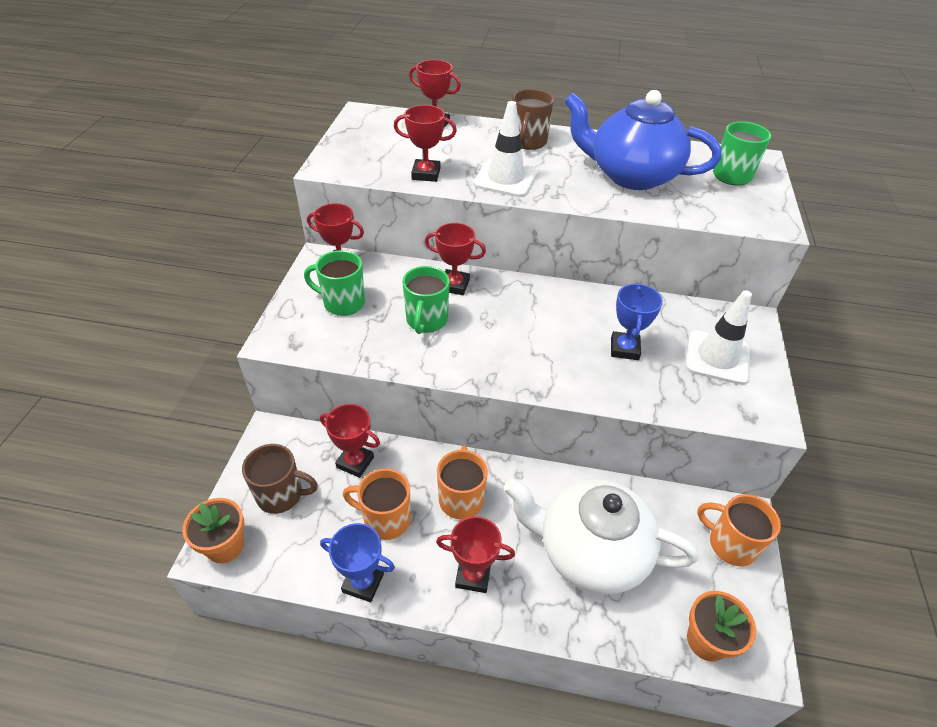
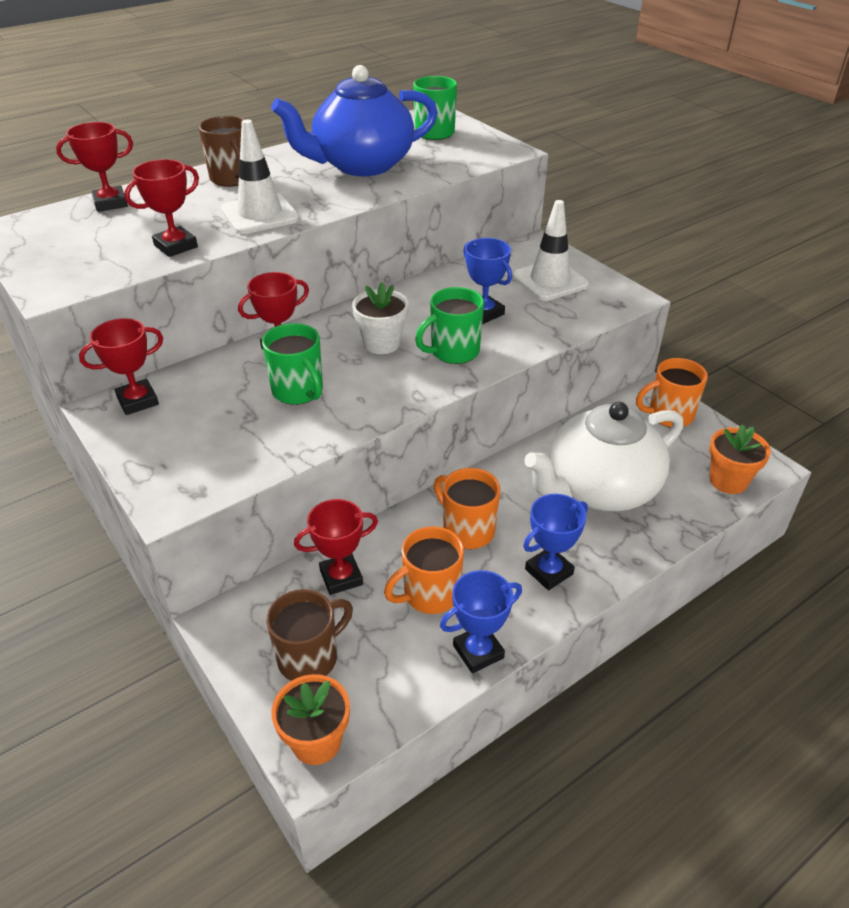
camera: 45 degrees left, 5 degrees down
(343, 303) = (192, 428): green mug -> green mug (453, 352)
(473, 575) = (549, 571): red trophy -> blue trophy
(520, 323) = (382, 343): none -> white flower pot

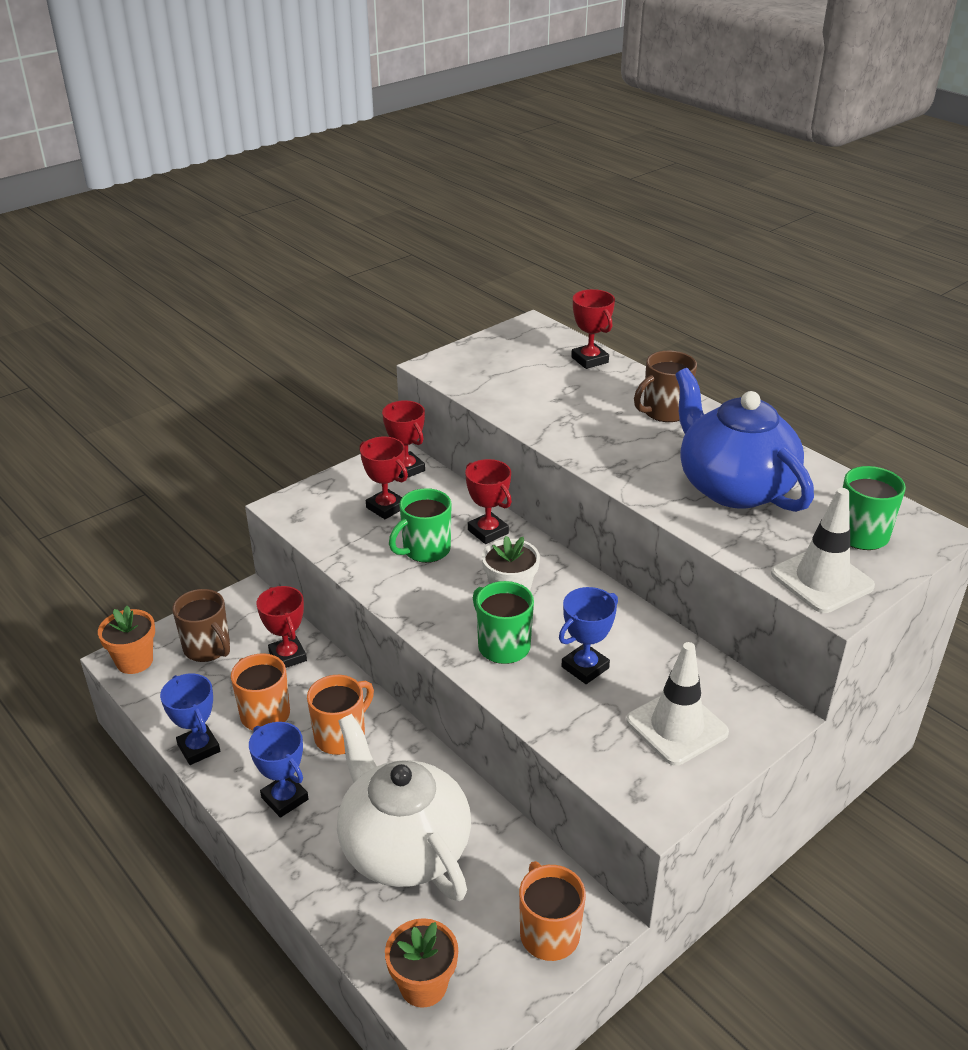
camera: 85 degrees right, 5 degrees down
(176, 246) = (516, 405): red trophy -> red trophy (386, 507)
(260, 214) = (589, 438): white traffic cone -> white traffic cone (822, 580)

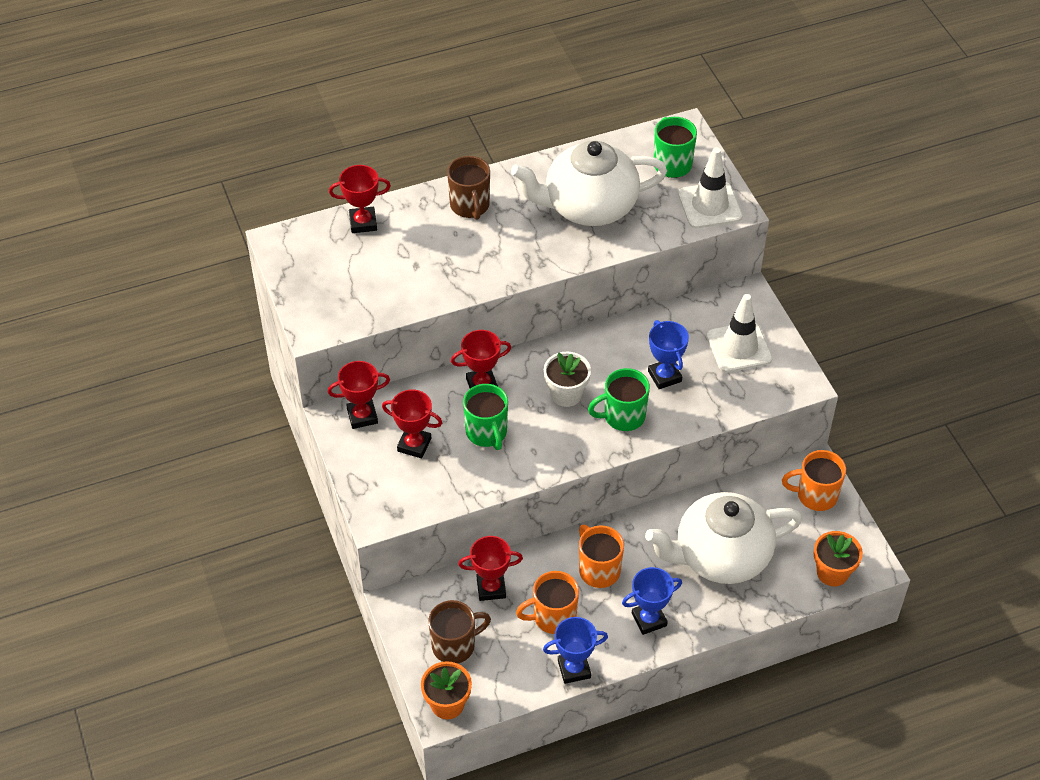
camera: 70 degrees left, 15 degrees up
(386, 507) = (414, 445): red trophy -> red trophy turned 45 degrees clockwise
(733, 487) = (588, 207): blue teapot -> white teapot

